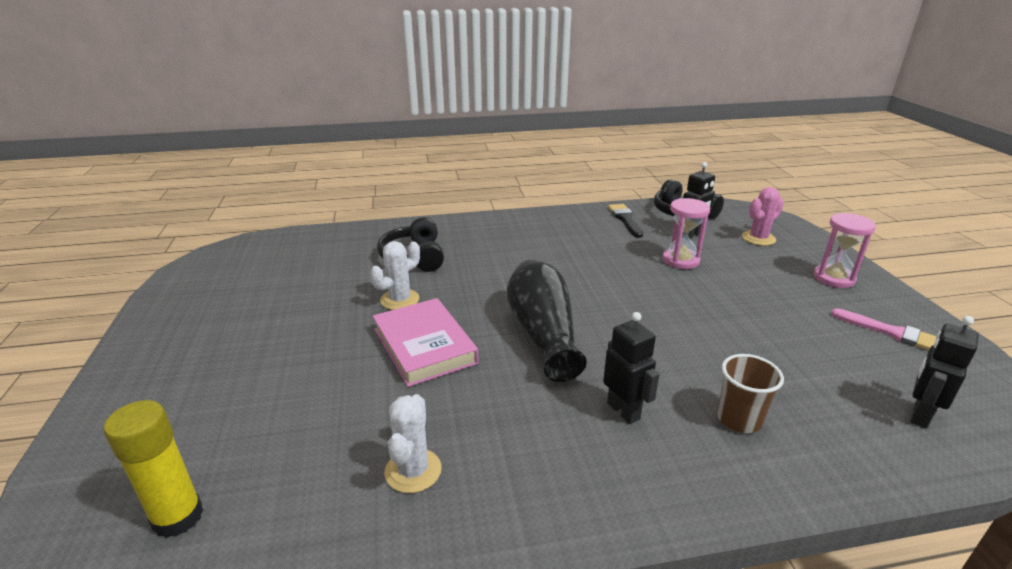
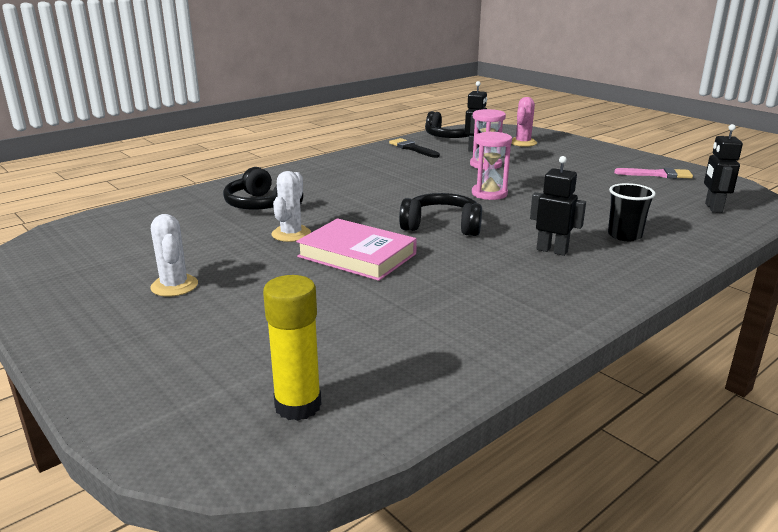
camera: 30 degrees left, 5 degrees down
(413, 471) = (452, 320): white cactus -> white cactus (174, 286)
(543, 334) = (442, 226): black vase -> black headphones
(739, 419) = (624, 235): brown cup -> black cup
(834, 278) = (595, 155): pink hourglass -> pink hourglass (489, 194)

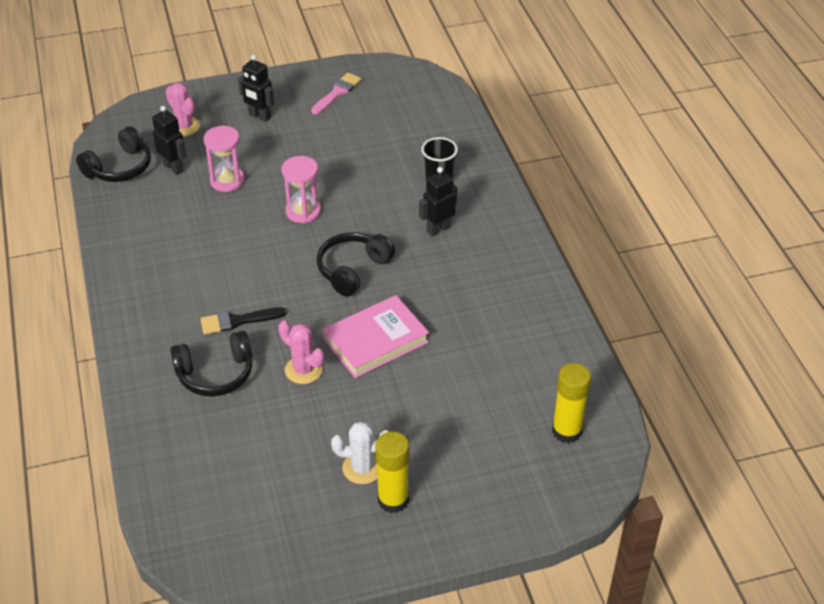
camera: 65 degrees left, 20 degrees up
(133, 311) = (393, 500): none -> yellow glue stick
(291, 234) = (303, 370): white cactus -> pink cactus
(412, 148) = (132, 211): black brush -> black brush (238, 321)
(713, 208) = (424, 107): black robot -> black robot (259, 116)

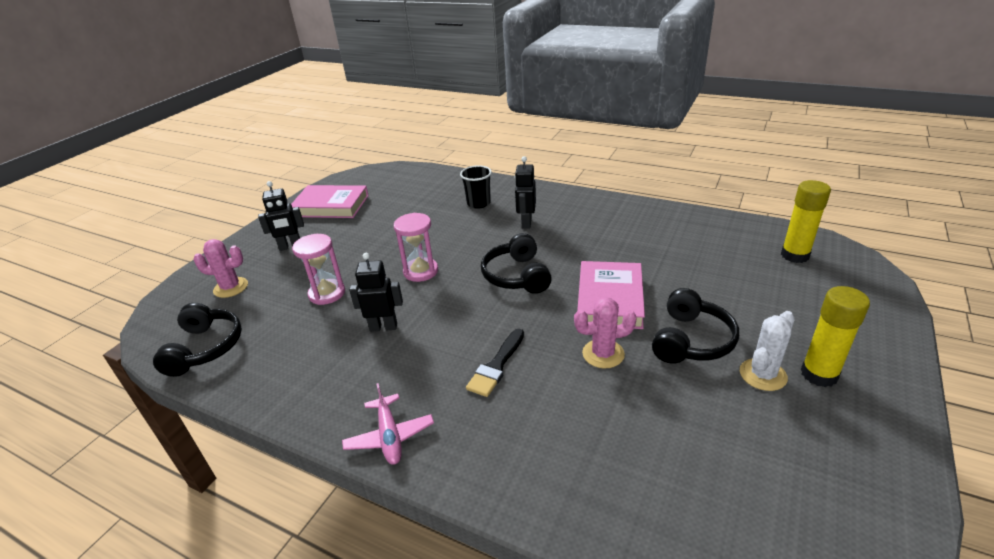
camera: 45 degrees left, 10 degrees down
(131, 310) = (389, 436): none -> pink plane
(174, 167) = (262, 315): black robot -> black robot (383, 327)
(215, 374) = (548, 415): black headphones -> black headphones (691, 340)
(337, 93) = (331, 206): pink brush -> pink book

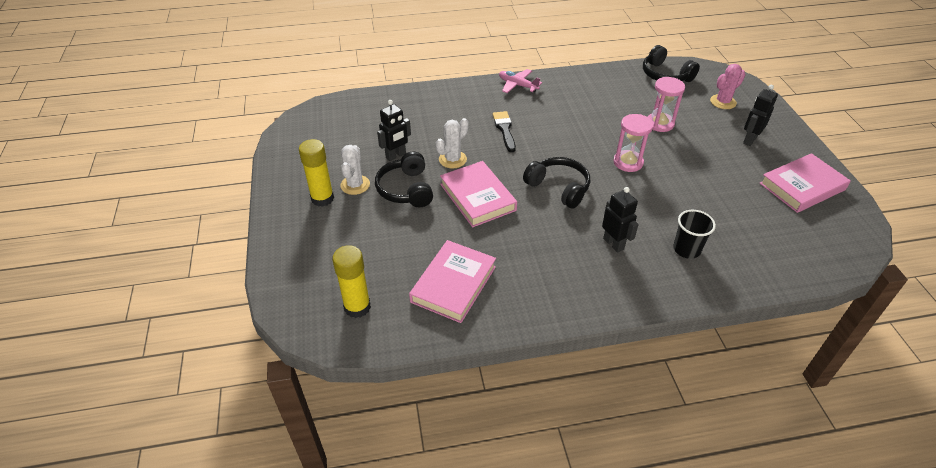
camera: 140 degrees right, 10 degrees up
(383, 327) = (593, 121): black robot -> black robot (396, 156)
(603, 354) = (452, 159): pink cactus -> white cactus
(691, 242) = (453, 284): none -> pink book

